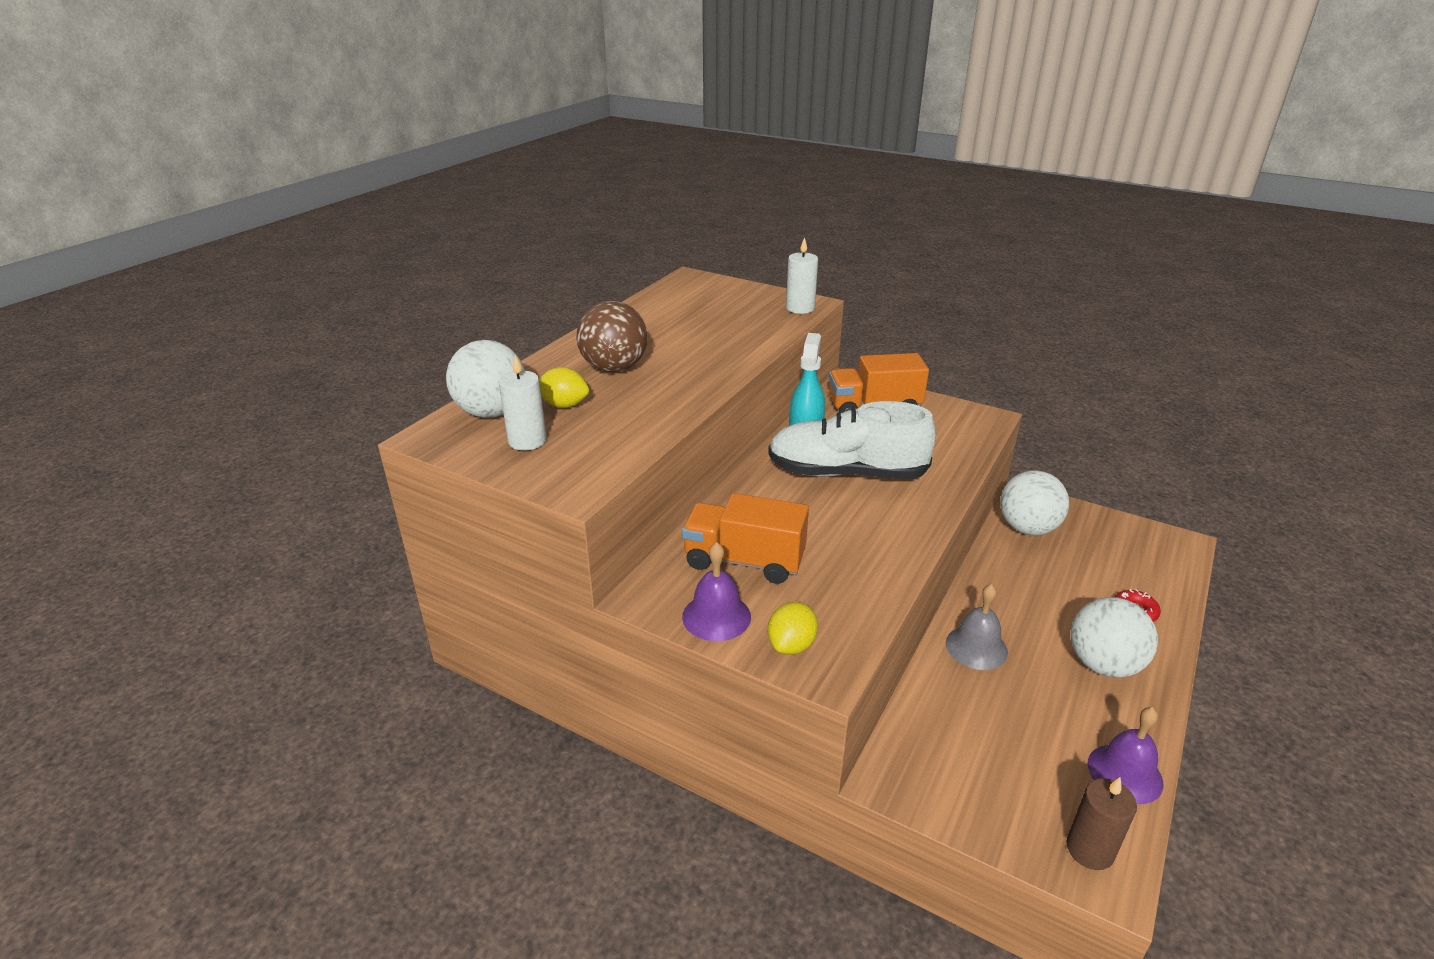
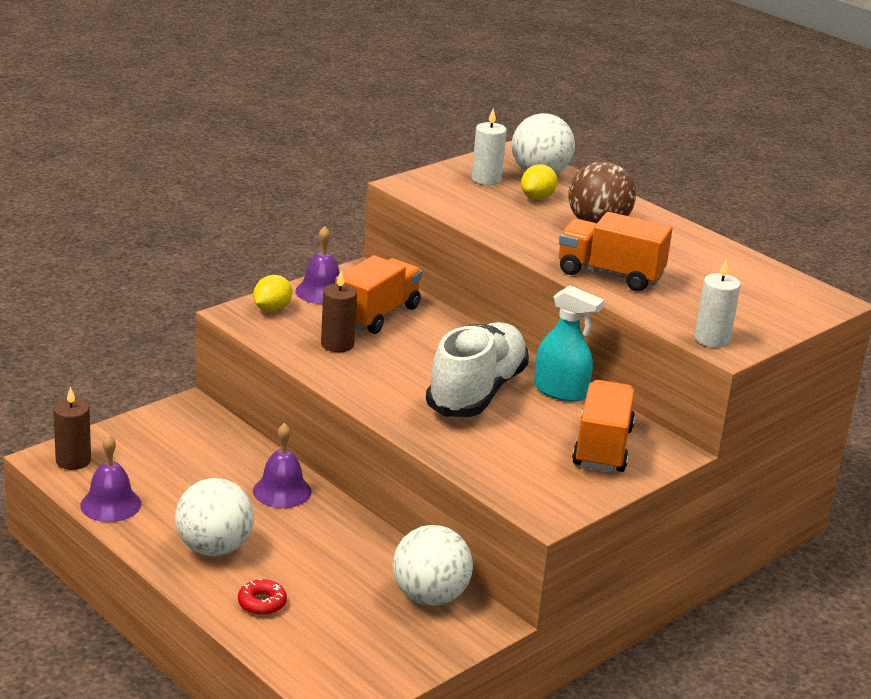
camera: 105 degrees right, 5 degrees down
(722, 352) = (610, 274): none -> orange truck
(791, 645) = (272, 309): yellow lemon -> yellow lemon turned 75 degrees clockwise
(832, 572) = (337, 344): none -> brown candle
(976, 647) = (282, 491): grey bell -> purple bell

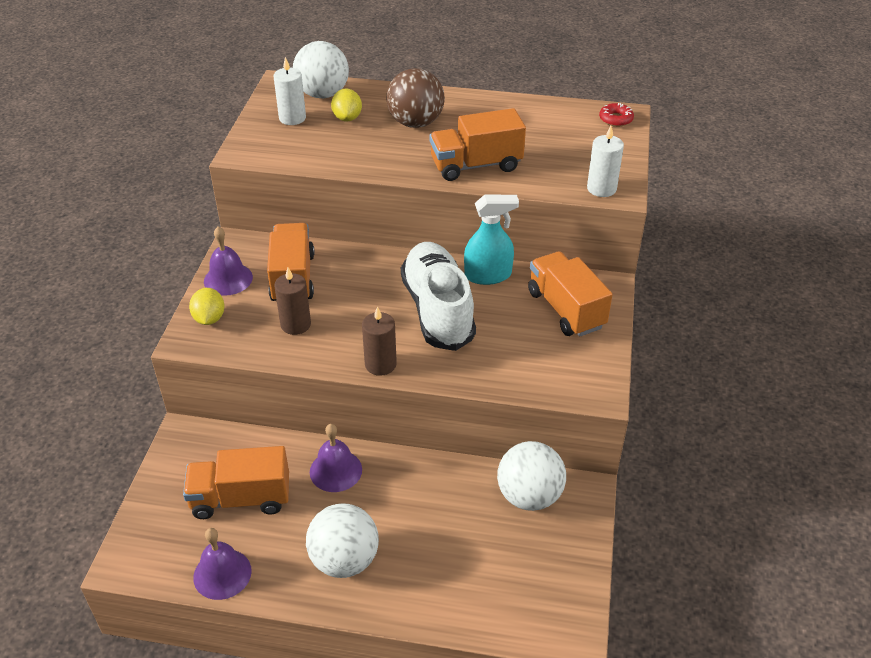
camera: 35 degrees left, 15 degrees up
(73, 461) = (146, 551): brown candle -> brown candle (380, 364)
(183, 468) = (241, 498): none -> orange truck
(262, 603) = (430, 586): red donut -> red donut (615, 119)

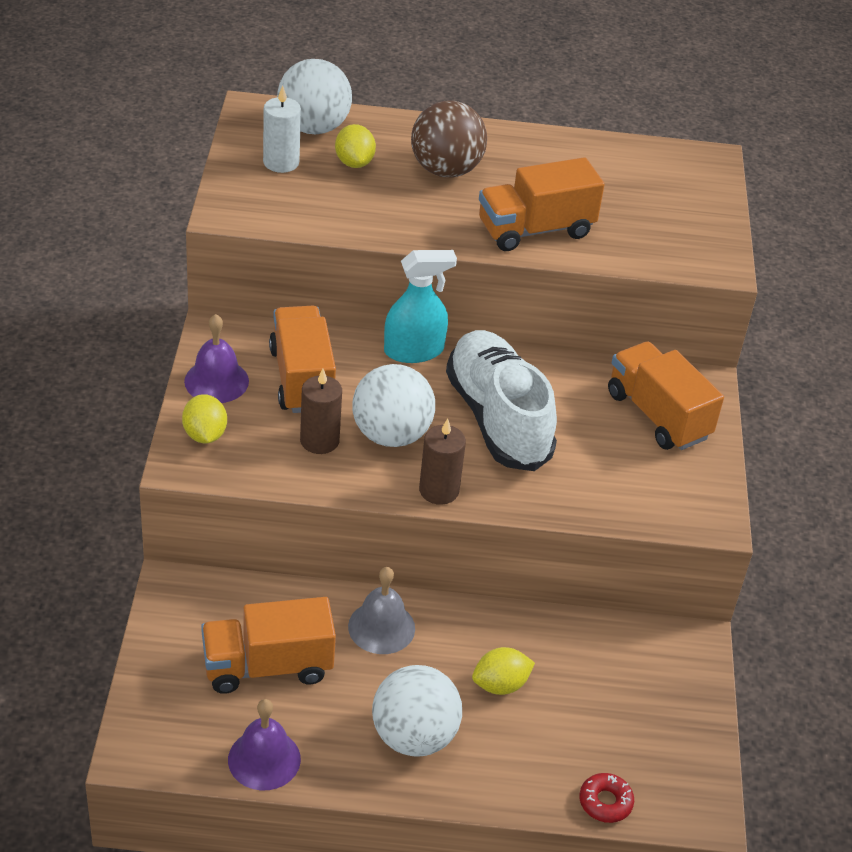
camera: 10 degrees left, 0 degrees up
(335, 470) = (381, 627): purple bell -> grey bell
(421, 520) = (500, 685): none -> yellow lemon
(488, 275) = (553, 372): turquoise spray bottle -> turquoise spray bottle (414, 351)
(529, 496) = (628, 651): white ball -> white ball (391, 435)
(601, 188) = (698, 261): white candle -> none
(615, 119) = (701, 165): red donut -> red donut (605, 802)

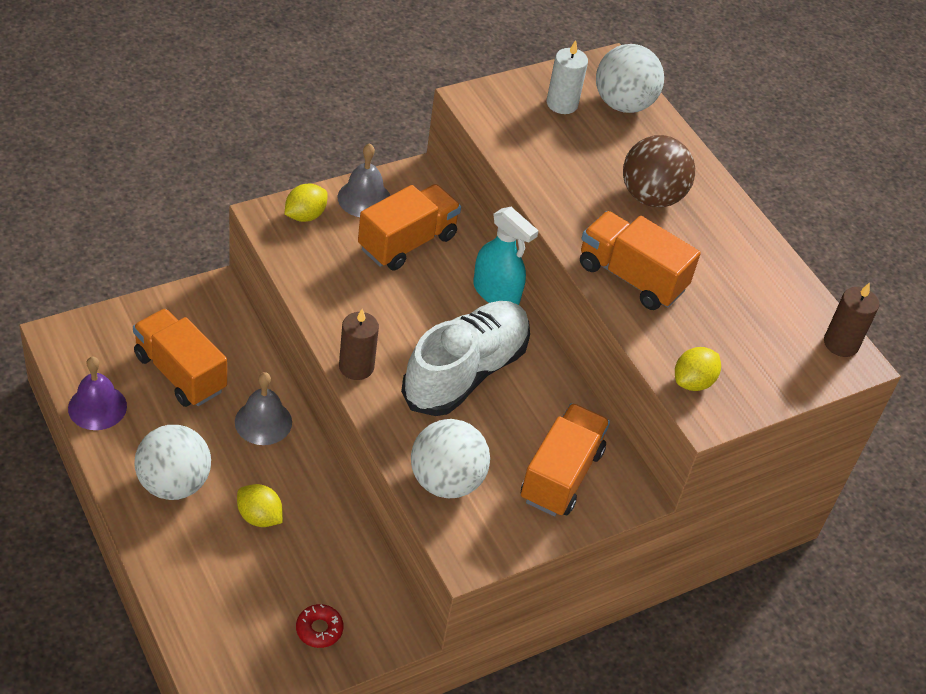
camera: 55 degrees right, 5 degrees up
(216, 381) = (364, 198): purple bell -> grey bell
(319, 440) = (351, 278): brown candle -> brown candle (841, 343)
(354, 162) = (604, 142): yellow lemon -> yellow lemon (693, 382)
(391, 435) = (392, 316): white ball -> white ball (446, 481)
(605, 802) = (190, 629): red donut -> red donut (319, 629)

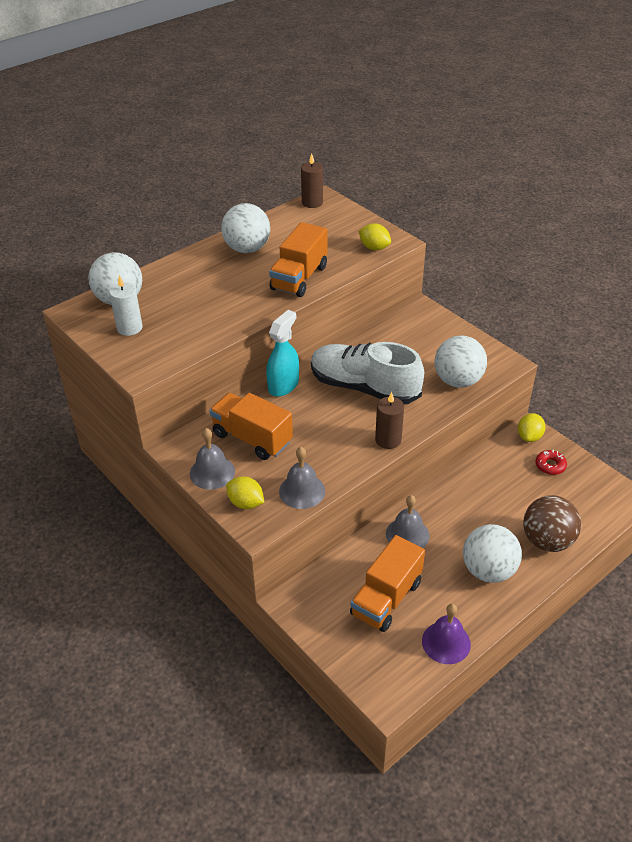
camera: 95 degrees left, 5 degrees down
(259, 517) = (488, 515): yellow lemon -> yellow lemon (529, 437)
(303, 265) = (302, 491): none -> grey bell
(561, 475) = (423, 335): orange truck -> none
(651, 197) = (217, 278): brown ball -> brown ball (547, 541)
(718, 241) = (247, 249): none -> white ball

